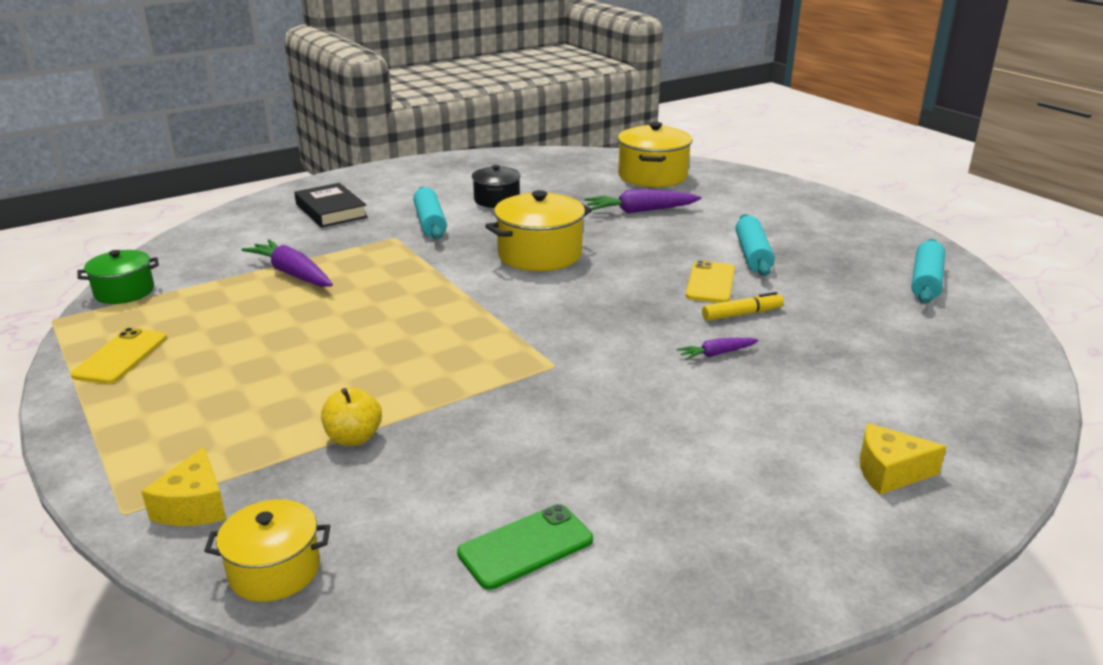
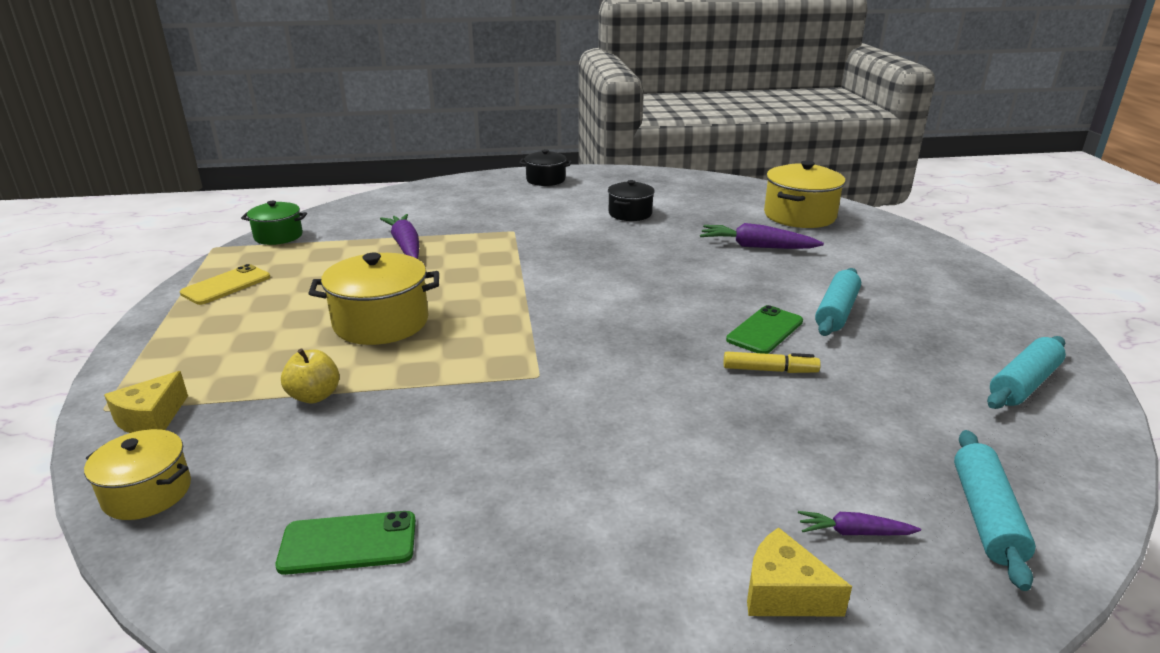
camera: 25 degrees right, 0 degrees up
(331, 210) = (485, 199): black book -> none
(376, 179) = (545, 180): none -> black pot
(430, 222) = (554, 223): turquoise rolling pin -> turquoise rolling pin (985, 516)
(539, 254) = (622, 269): yellow pot -> yellow pot (381, 322)
(710, 283) = (765, 330): yellow phone -> green phone
(716, 354) = (705, 405): purple carrot -> purple carrot (854, 532)

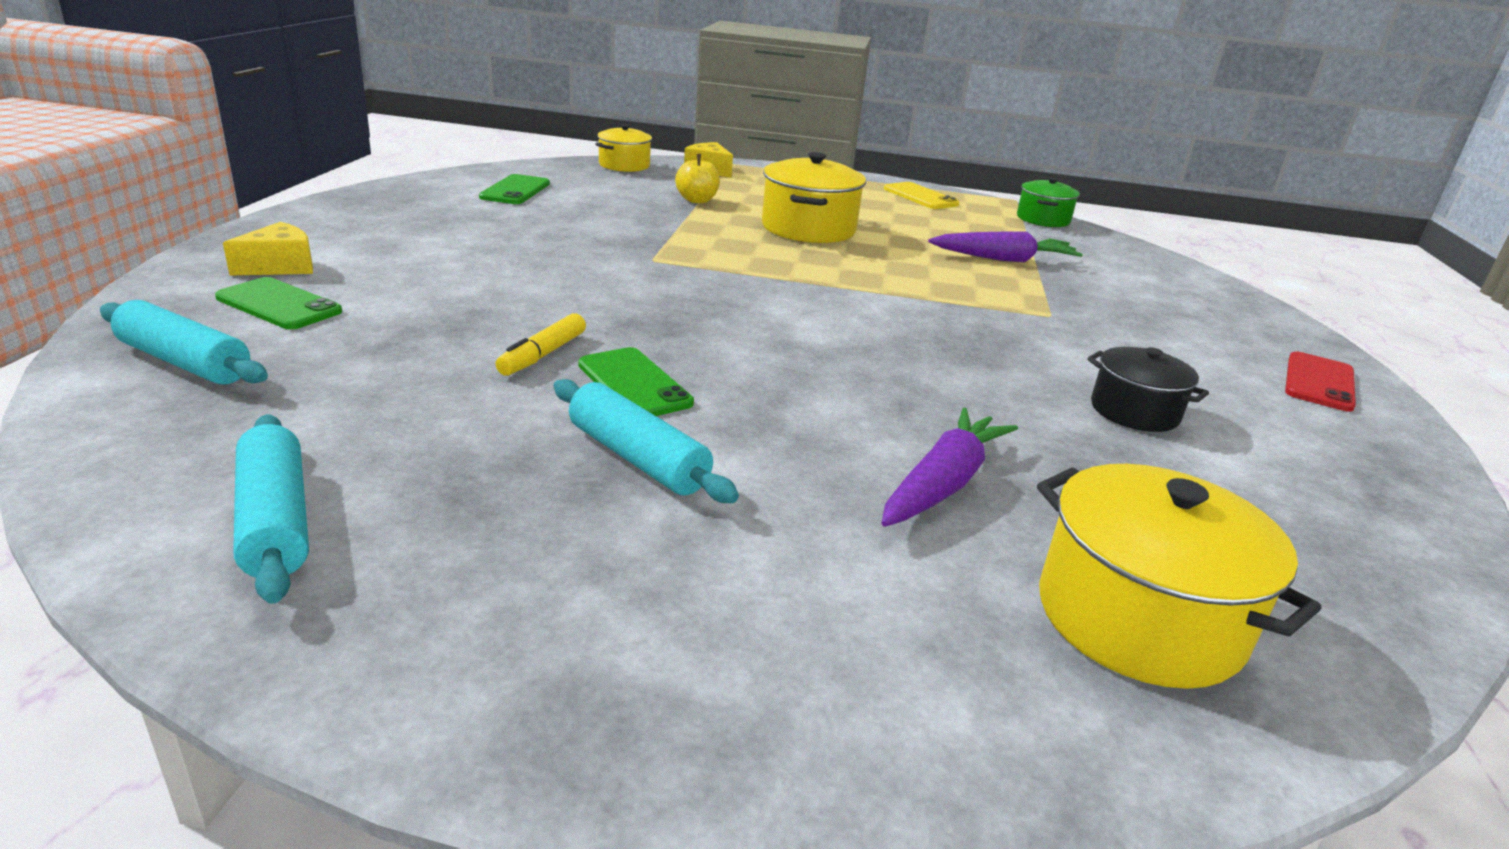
camera: 105 degrees right, 0 degrees up
(545, 180) = (1319, 382): black pot -> red phone
(854, 532) = (279, 305): purple carrot -> green phone

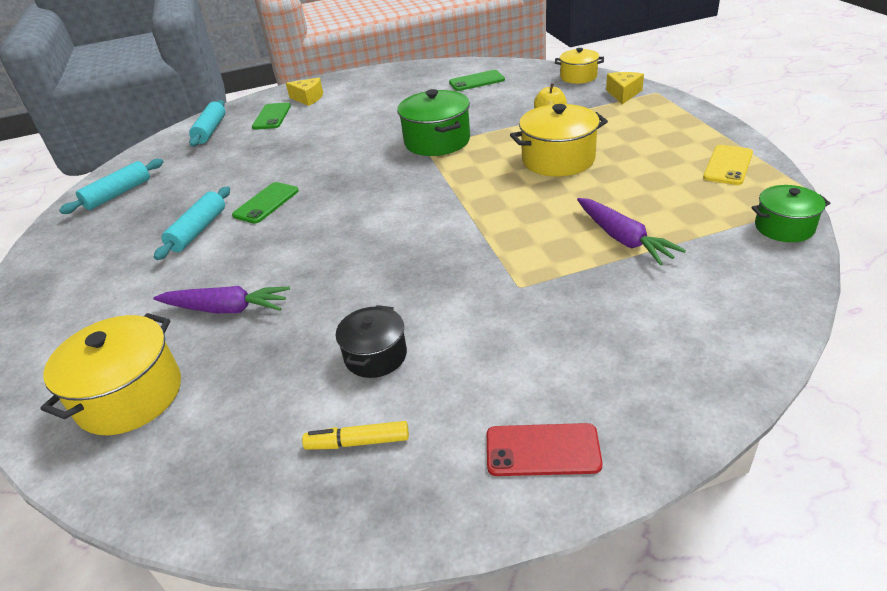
camera: 70 degrees right, 10 degrees up
(542, 355) = (276, 175): yellow marker -> yellow marker (357, 442)
(649, 251) = (437, 141): none -> green pot

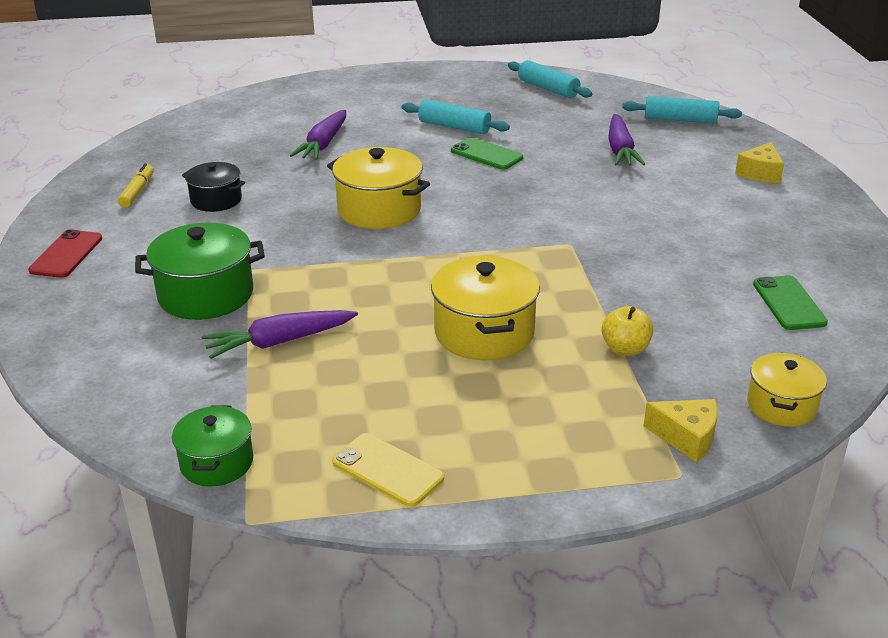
camera: 95 degrees right, 5 degrees down
(130, 396) = (251, 119): yellow pot -> yellow pot (379, 210)
(264, 147) = (620, 150): none -> purple carrot
(272, 116) = (707, 152): green phone -> none
(437, 141) = (582, 253): green pot -> green pot (206, 295)

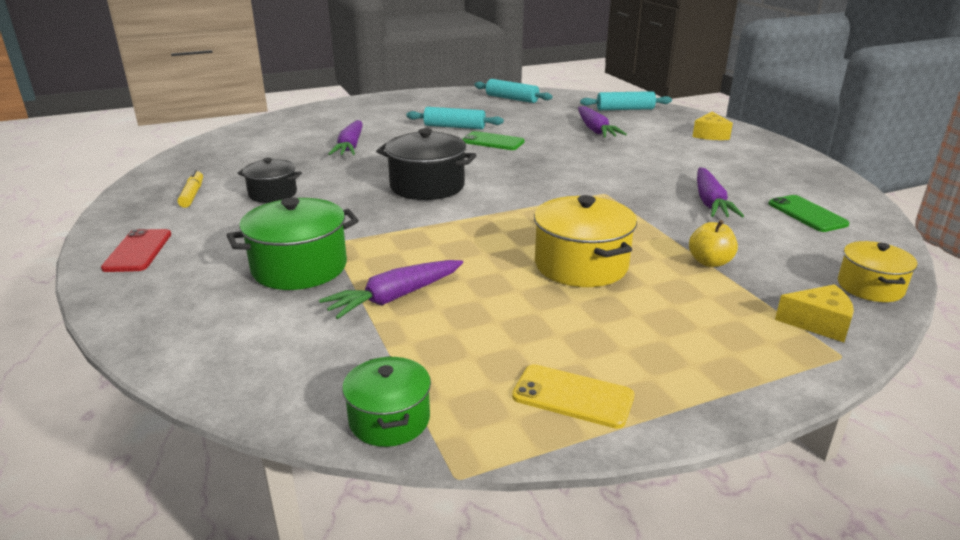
camera: 15 degrees left, 5 degrees down
(379, 210) = (427, 186): yellow pot -> black pot
(684, 272) = (710, 202): none -> purple carrot

